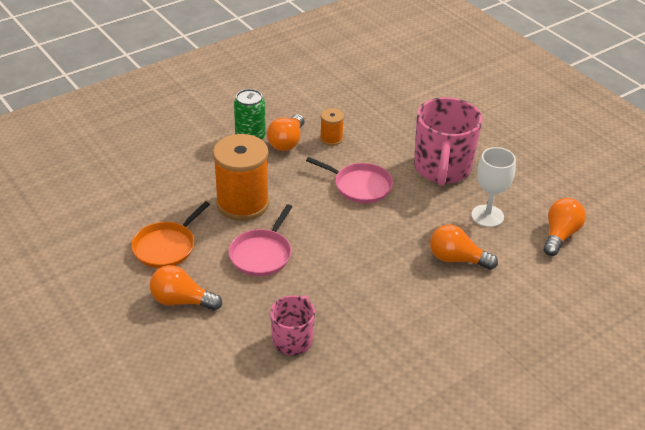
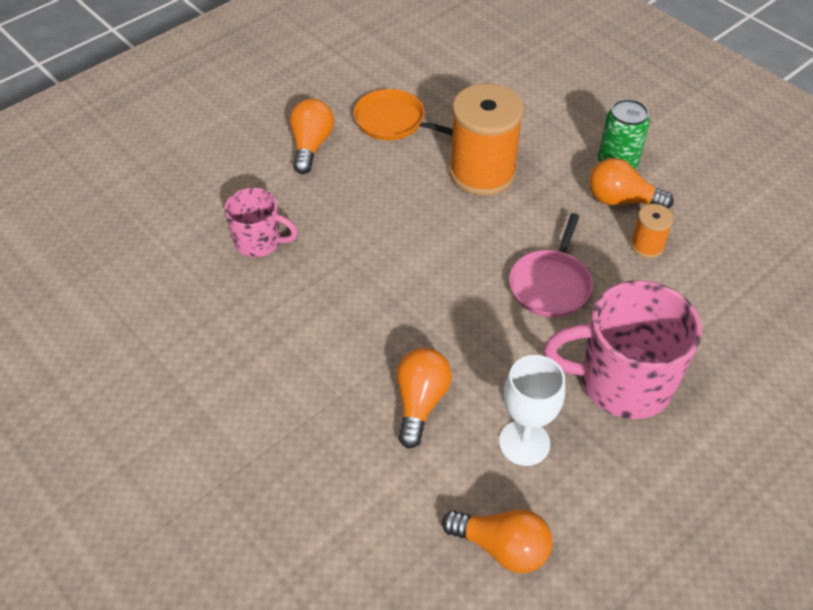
camera: 85 degrees right, 10 degrees up
(262, 254) = (395, 200): pink pan -> none

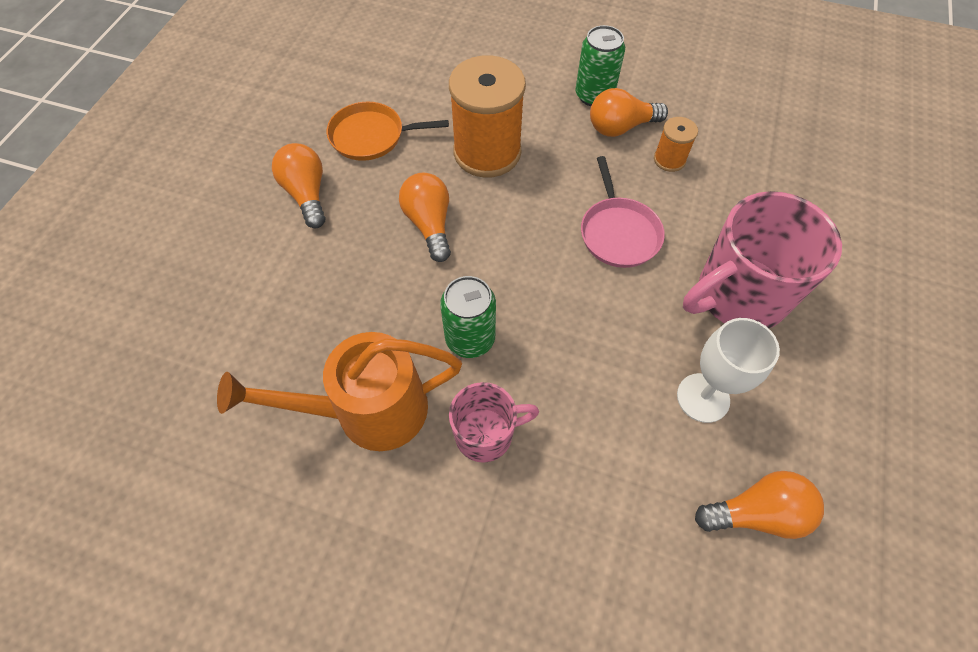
camera: 30 degrees left, 10 degrees up
(248, 321) = (367, 411): none -> orange watering can
(259, 242) = (321, 319): pink mug -> pink mug (486, 434)
(362, 308) = (470, 339): none -> green can
(420, 402) = (588, 408): orange light bulb -> orange light bulb (429, 224)

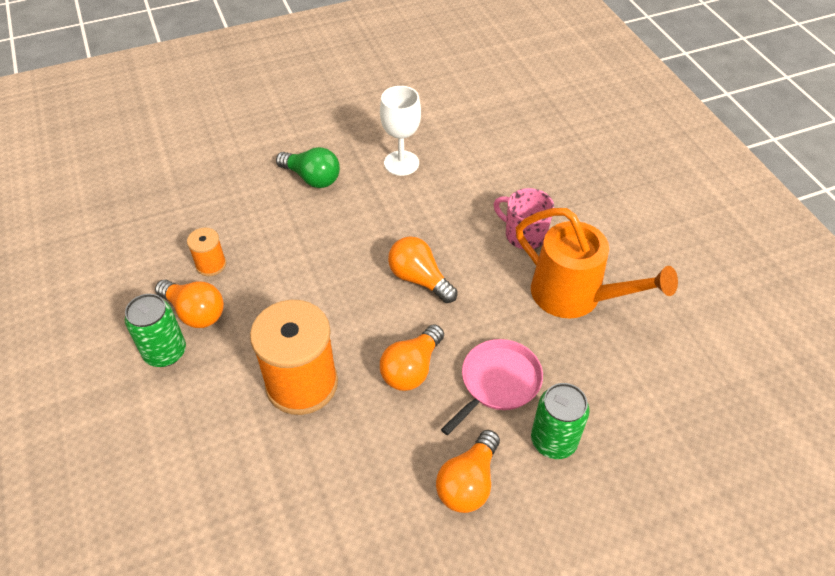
camera: 130 degrees left, 10 degrees down
(371, 136) = (359, 489): orange pan -> none
(470, 339) = (476, 280): green can -> green can (553, 440)
(618, 233) = (313, 256): pink pan -> pink pan (497, 382)
(738, 295) = (312, 178): pink mug -> green light bulb
(756, 513) = (445, 121): orange light bulb -> orange light bulb (419, 279)

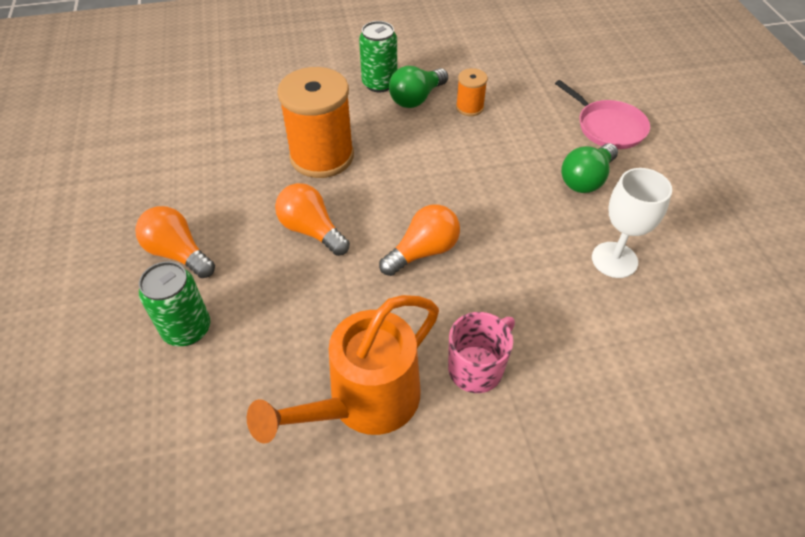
camera: 100 degrees right, 0 degrees up
(195, 312) = (416, 98): orange light bulb -> green light bulb
(497, 382) = (271, 296): pink pan -> pink pan (608, 127)

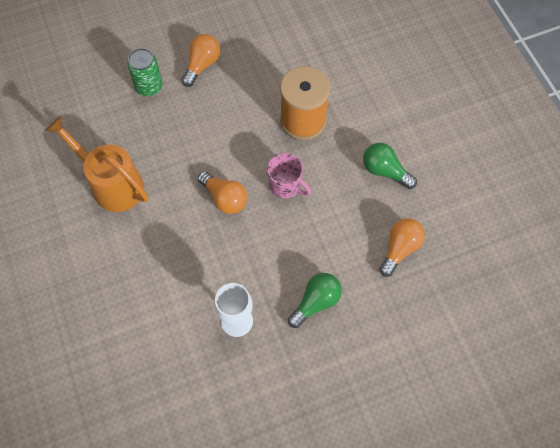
camera: 80 degrees right, 15 degrees up
(311, 230) = (232, 130): orange light bulb -> orange light bulb (400, 249)
(379, 83) = (397, 141): green can -> none
(469, 107) = (383, 211): orange spool -> none
(477, 368) = (139, 239): pink mug -> pink mug (286, 185)
(586, 179) = (316, 302): green light bulb -> green light bulb turned 105 degrees clockwise
(608, 127) = (384, 320): pink pan -> none

